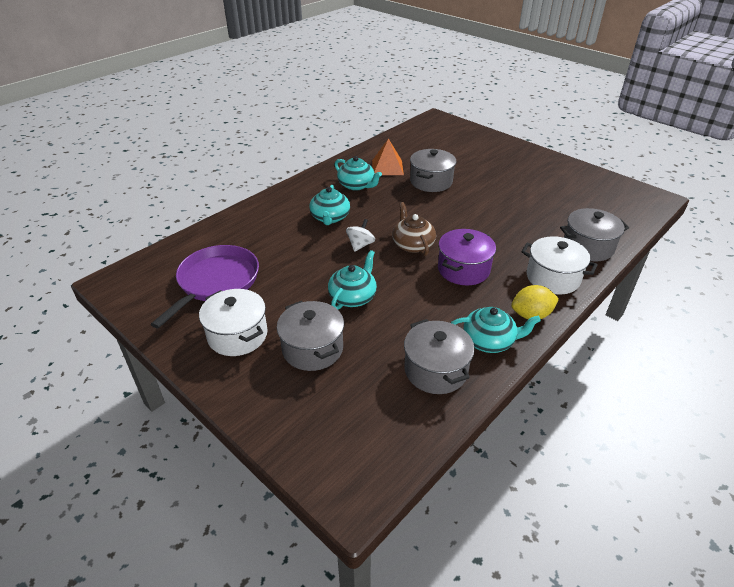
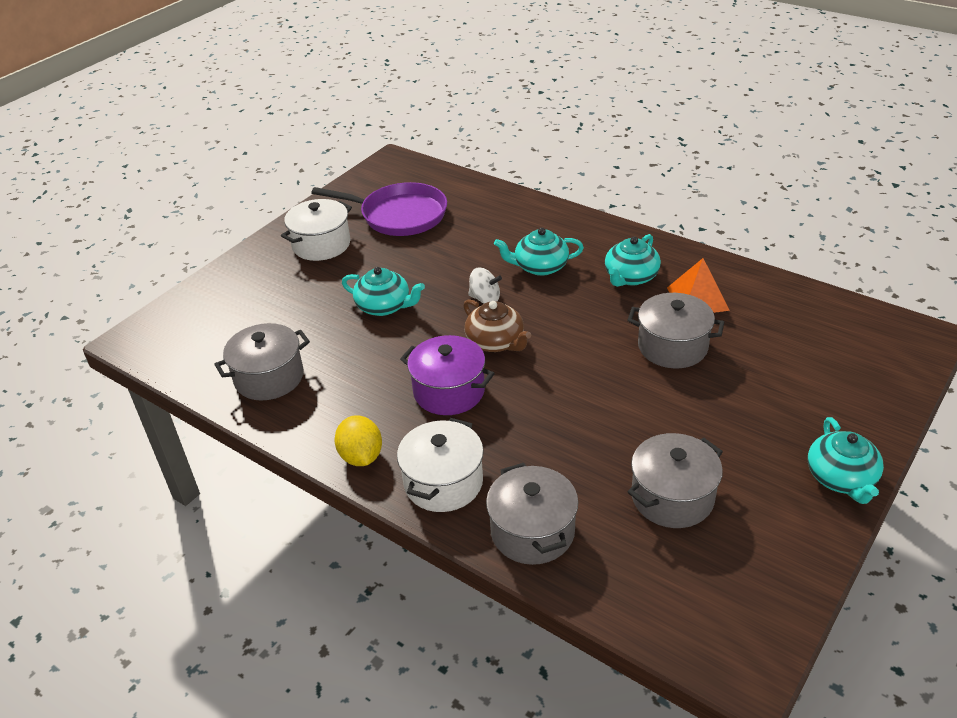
camera: 85 degrees right, 0 degrees up
(312, 349) = (302, 292): grey pot -> grey pot (672, 497)
(412, 244) = (496, 342): brown teapot -> brown teapot turned 75 degrees clockwise
(489, 341) = (313, 418): turquoise teapot -> turquoise teapot (841, 478)

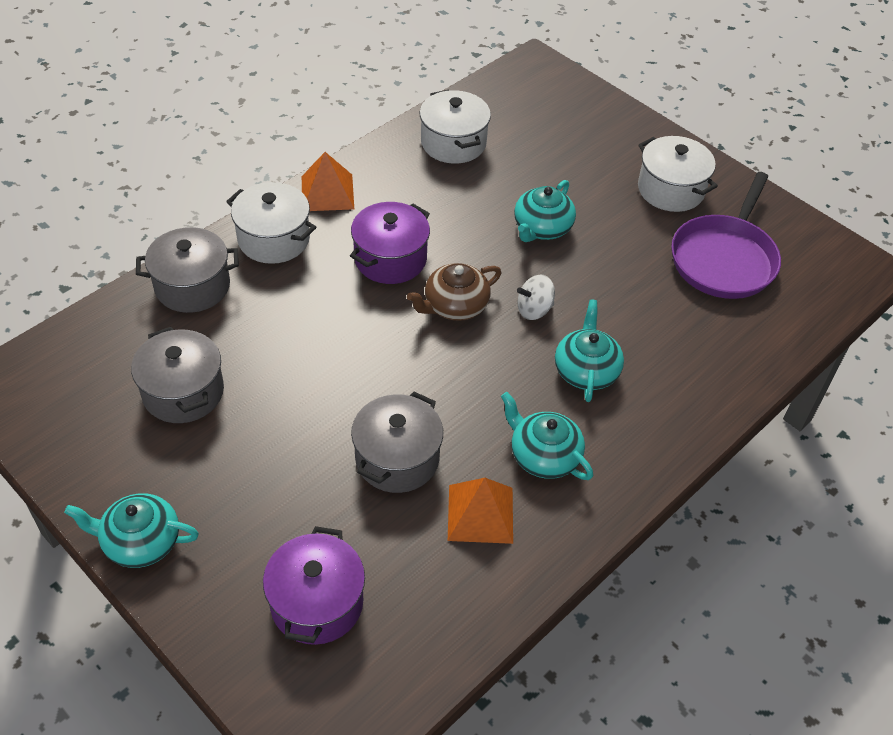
camera: 95 degrees right, 10 degrees up
(269, 377) = (453, 143): grey pot -> white pot
(361, 456) = (327, 192): yellow lemon -> orange pyramid
(485, 299) = (534, 310): white spinning top -> white spinning top turned 45 degrees clockwise
(822, 363) = (317, 603): none -> purple pot

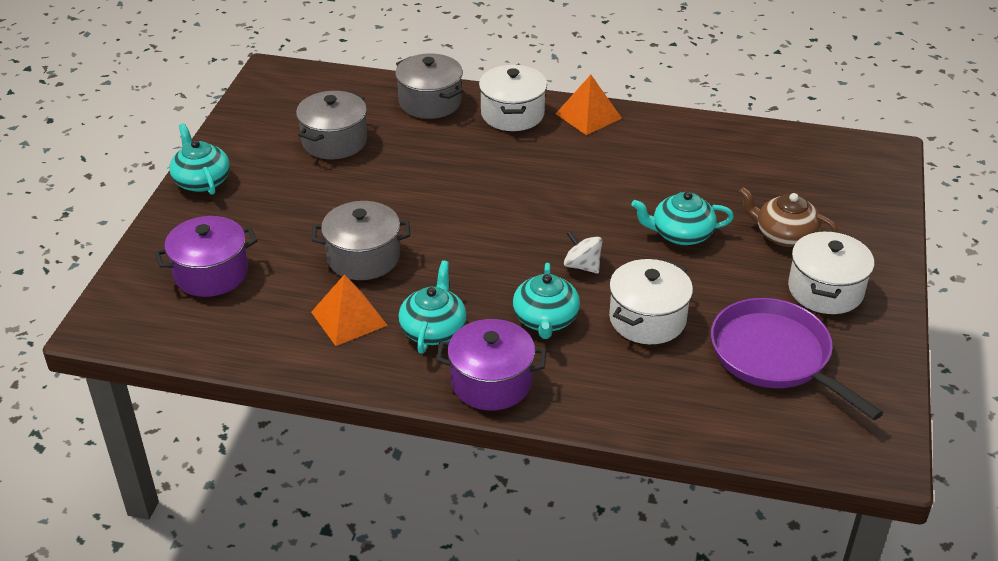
camera: 60 degrees right, 10 degrees down
(390, 259) = (554, 173): purple pot -> purple pot (491, 382)
(453, 143) = (722, 150): white pot -> white pot (647, 319)
(455, 306) = (541, 224): brown teapot -> brown teapot (784, 235)
(586, 370) = (545, 319): turquoise teapot -> turquoise teapot turned 120 degrees clockwise
(724, 259) = (774, 356): purple pan -> purple pan turned 60 degrees clockwise

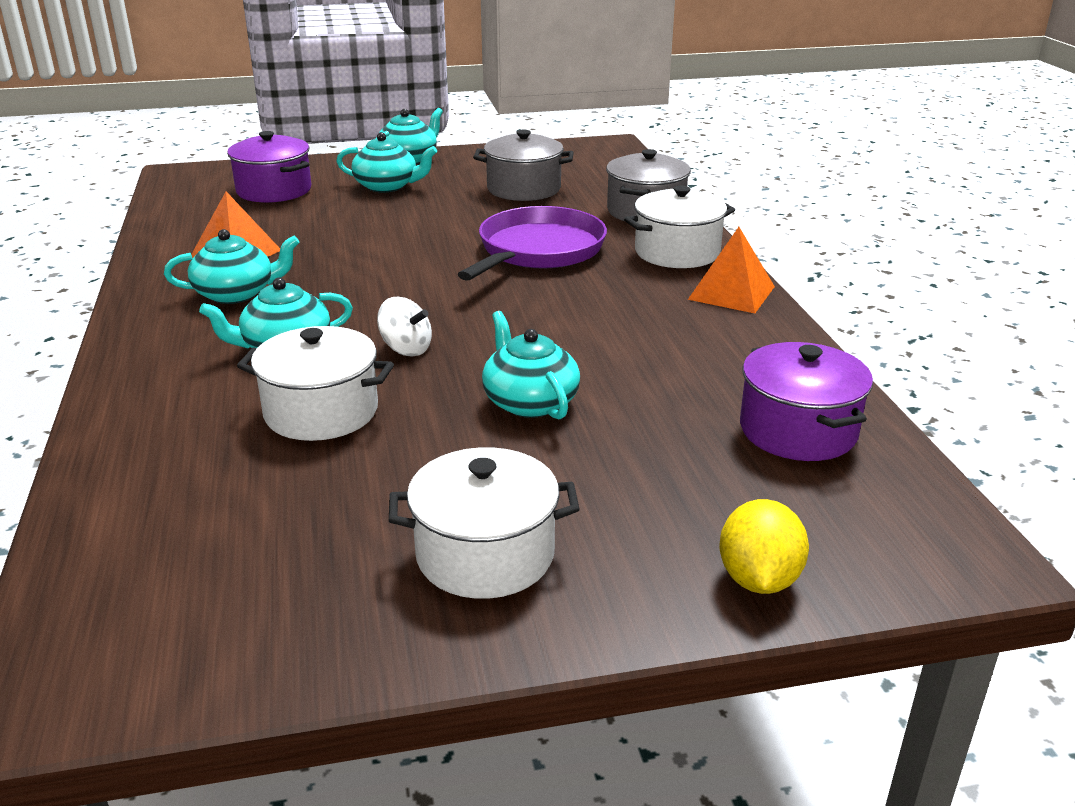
camera: 65 degrees right, 10 degrees down
(261, 208) = (387, 186): none -> turquoise teapot
(363, 257) = (339, 239): grey pot -> none
(491, 382) = (156, 340): purple pot -> purple pot (798, 430)
(582, 266) = (406, 349): white spinning top -> white spinning top turned 105 degrees clockwise
(774, 356) = (285, 531): purple pan -> purple pan (538, 250)
(784, 235) = (602, 488): brown teapot -> none
(877, 214) = (758, 579): none -> yellow lemon

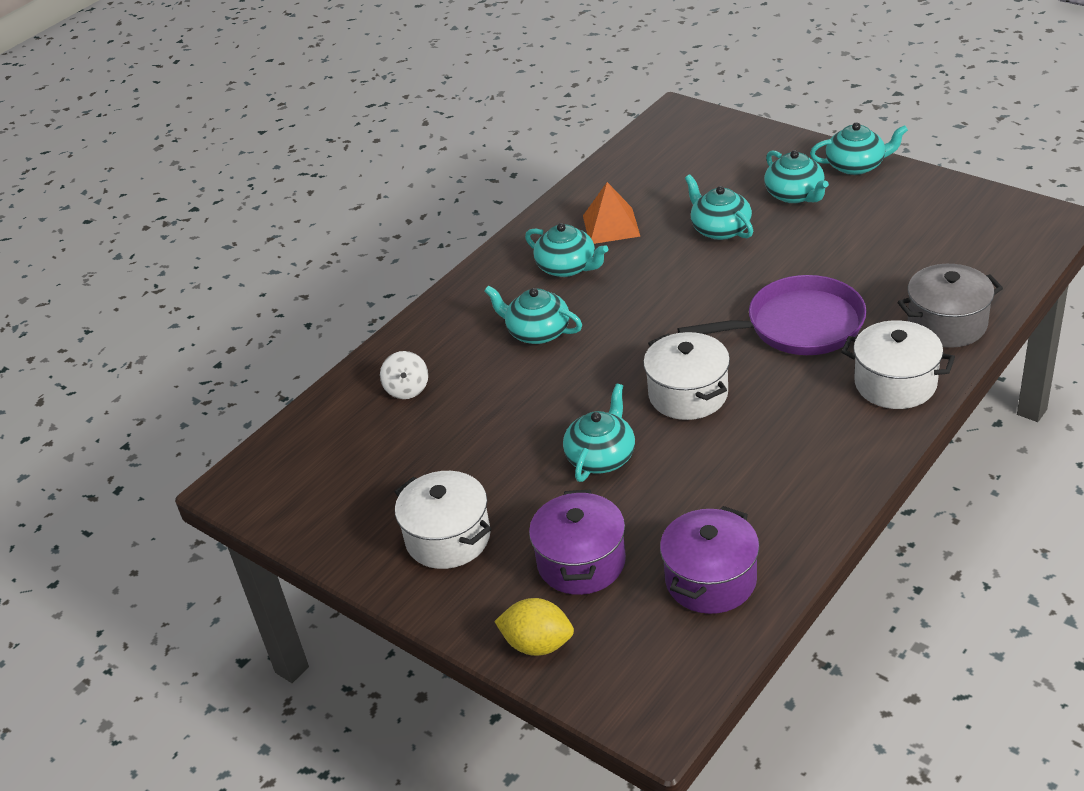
camera: 55 degrees right, 10 degrees up
(274, 190) = (713, 163): purple pot -> purple pot (581, 562)
(321, 412) = (495, 395): white pot -> white pot (688, 394)
(356, 222) = (720, 229): none -> turquoise teapot
(406, 349) = (595, 372): white spinning top -> white spinning top (407, 389)
(524, 189) = (891, 247): grey pot -> none
(731, 292) = (866, 446): orange pyramid -> none
(758, 579) = (538, 644): yellow lemon -> yellow lemon turned 45 degrees clockwise

